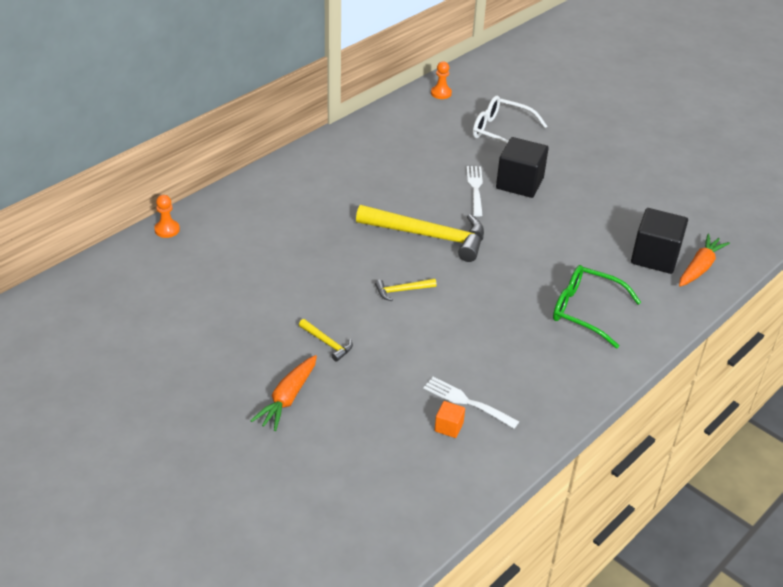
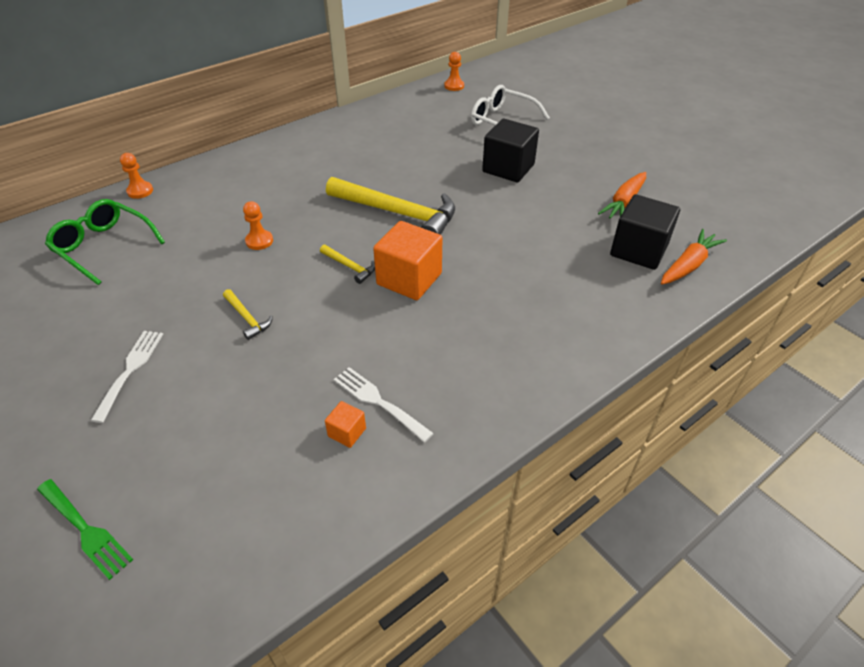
camera: 10 degrees right, 5 degrees up
(269, 514) = (84, 529): none -> green fork
(287, 399) = (175, 379): orange carrot -> orange carrot (624, 203)
(308, 272) = (259, 241): none -> orange pawn
(402, 290) = (350, 267): yellow hammer -> yellow hammer turned 135 degrees counterclockwise
(459, 297) = (409, 279): none -> orange cube
(475, 189) = (461, 171): white fork -> white fork (130, 371)
(585, 311) = (547, 304): green glasses -> green glasses (104, 246)

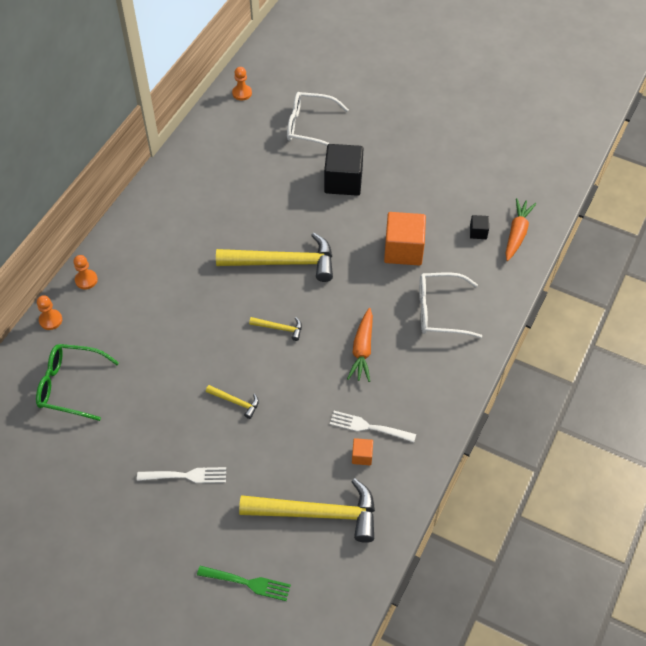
camera: 25 degrees left, 10 degrees up
(130, 371) = (185, 476): white fork -> white fork turned 105 degrees clockwise
(240, 480) = (318, 514): none -> yellow hammer
(259, 241) = (193, 331): orange pawn -> orange pawn (86, 280)
(409, 279) = (330, 322): orange cube -> orange cube (403, 250)
(548, 310) = (440, 311): none -> white glasses
(624, 203) = (448, 188): orange carrot -> orange carrot (362, 350)
(638, 250) = (478, 232): black cube -> black cube, size x0.46

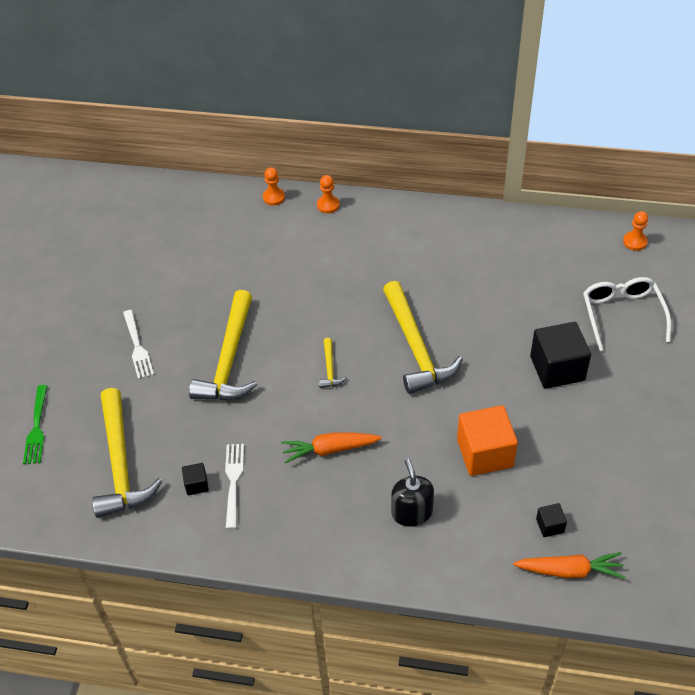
camera: 75 degrees right, 5 degrees down
(70, 385) = (209, 235): green glasses -> none
(235, 402) = (229, 359): yellow hammer -> yellow hammer, size x2.29
(362, 456) = (196, 484): orange cube -> black cube
(440, 311) = (412, 512): white glasses -> black soap dispenser

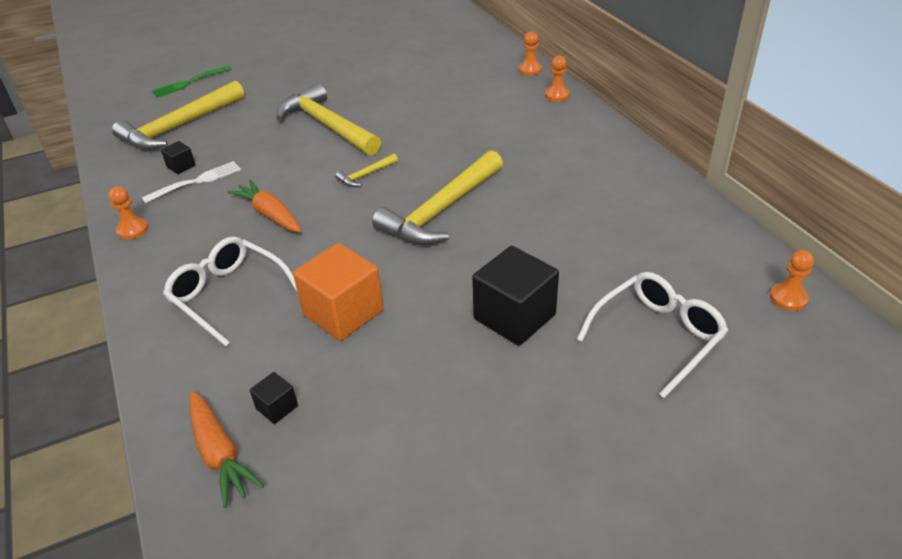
camera: 55 degrees right, 10 degrees down
(137, 346) = (303, 84): white fork -> none
(229, 359) = (327, 125): yellow hammer -> yellow hammer turned 75 degrees clockwise
(269, 549) = (133, 230): none -> orange pawn
(412, 512) = (228, 295): black soap dispenser -> white glasses

